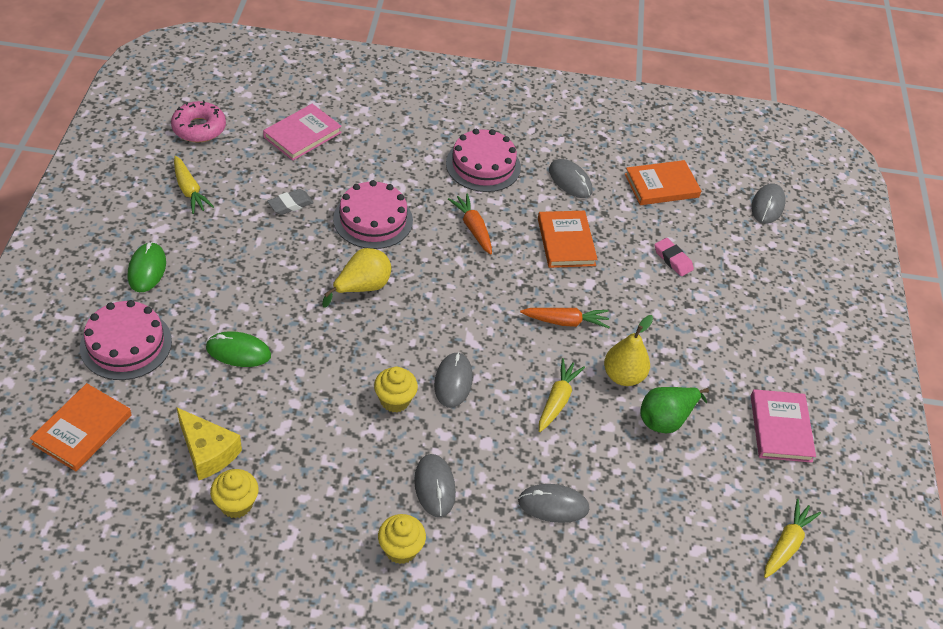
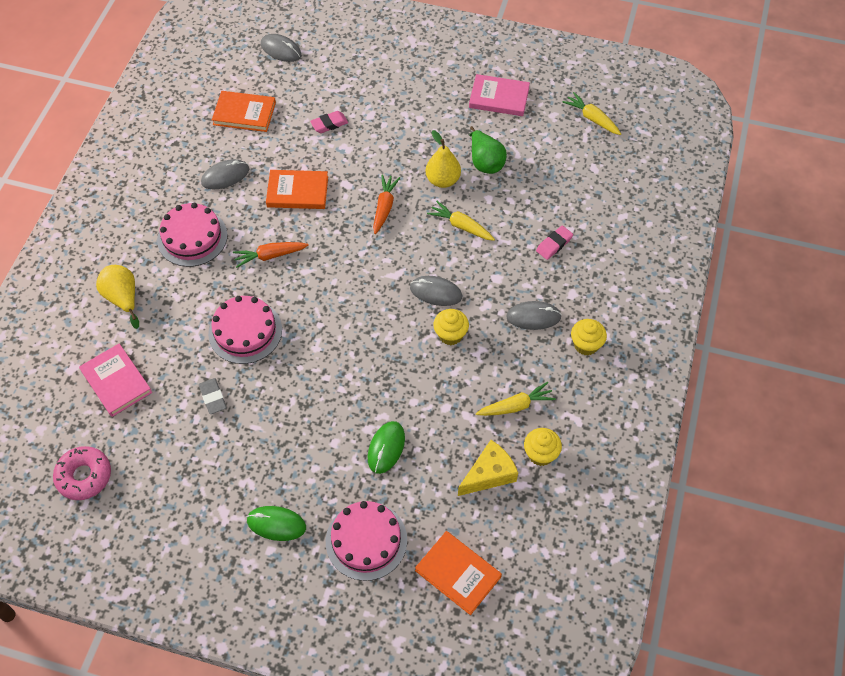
camera: 75 degrees left, 10 degrees up
(189, 190) = (176, 486): yellow carrot -> yellow carrot (516, 406)
(362, 287) = (326, 347): yellow pear -> yellow pear (123, 298)
(553, 505) = (554, 244): grey mouse -> pink eraser
(661, 186) = (244, 113): orange book -> orange book turned 75 degrees counterclockwise

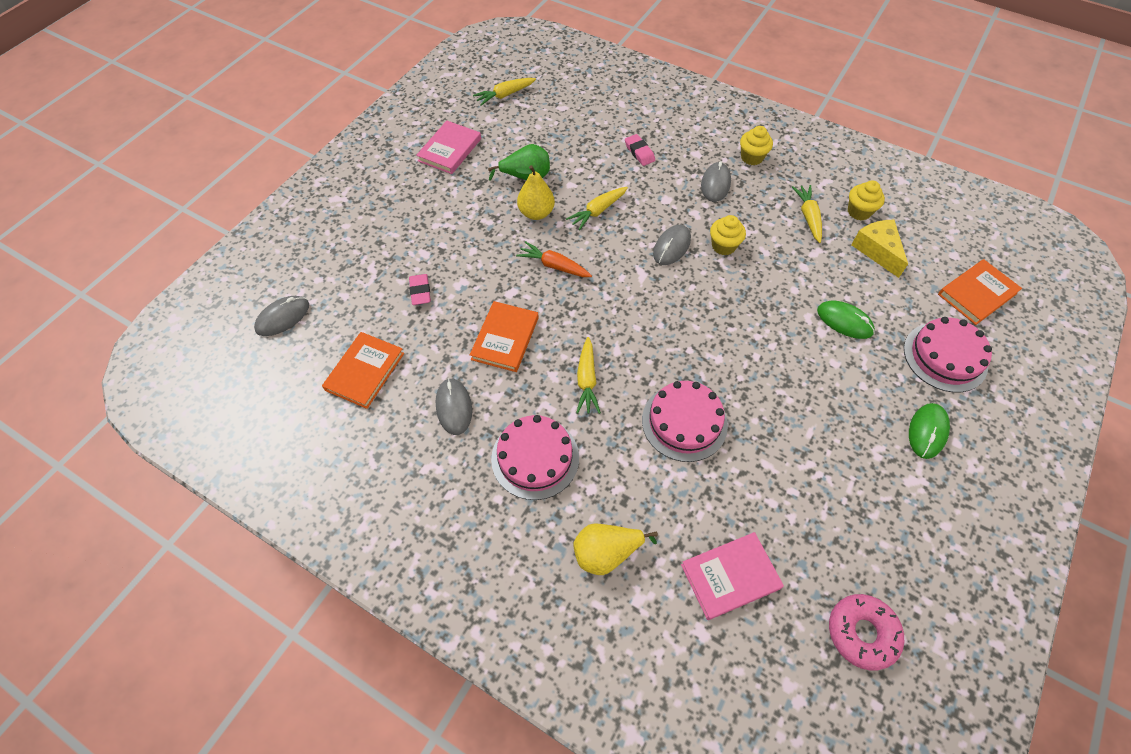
camera: 75 degrees left, 0 degrees up
(213, 398) = (767, 469): grey eraser -> none
(270, 256) = (586, 380): orange carrot -> yellow carrot

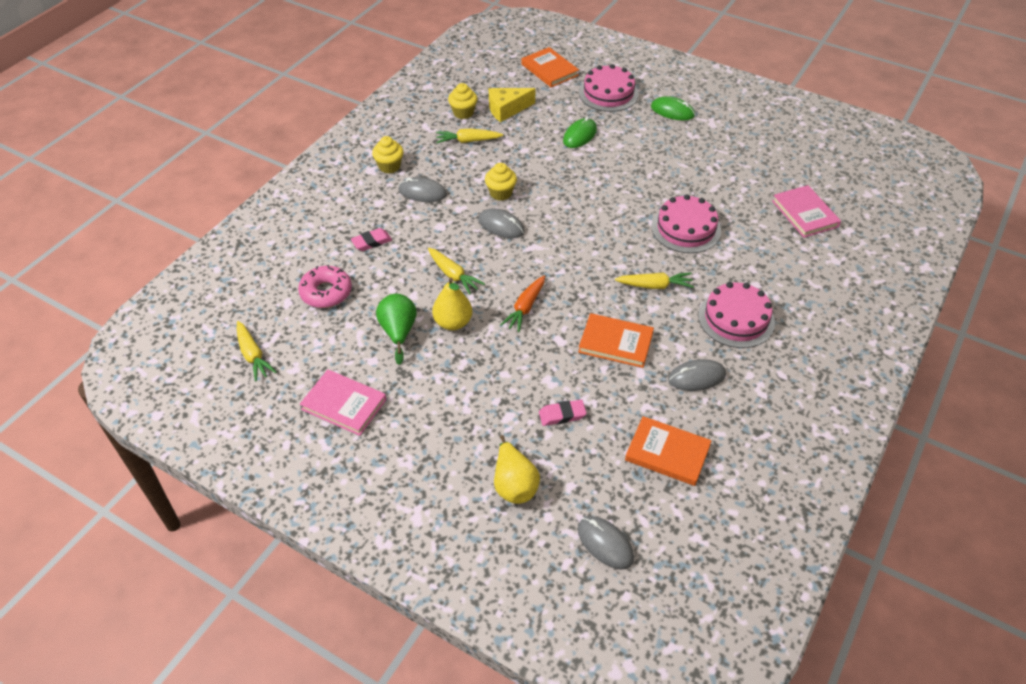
camera: 90 degrees left, 10 degrees down
(606, 553) = (806, 276): yellow pear -> yellow pear (514, 484)
(862, 633) = (824, 160): pink donut -> pink donut (326, 292)

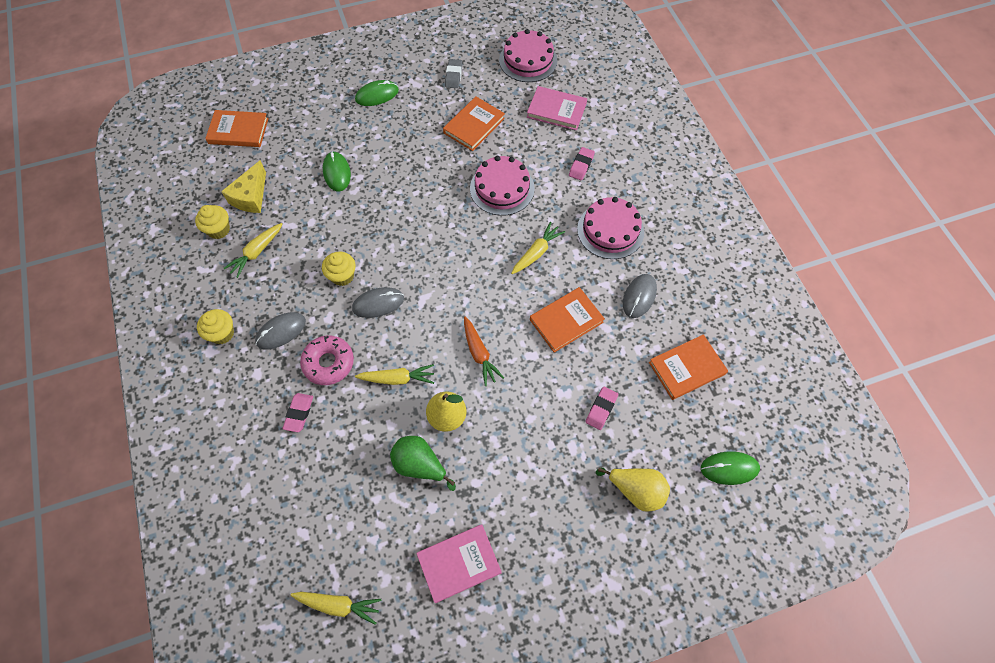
camera: 50 degrees left, 15 degrees up
(326, 292) = (322, 492): pink donut -> pink donut (328, 363)
(605, 543) = (729, 468): grey mouse -> green mouse
(608, 93) = (312, 117): pink cake -> pink cake (528, 60)
(720, 177) = (474, 126): none -> orange book
(749, 137) = (453, 76): none -> grey eraser
(773, 262) = (581, 165): none -> pink eraser

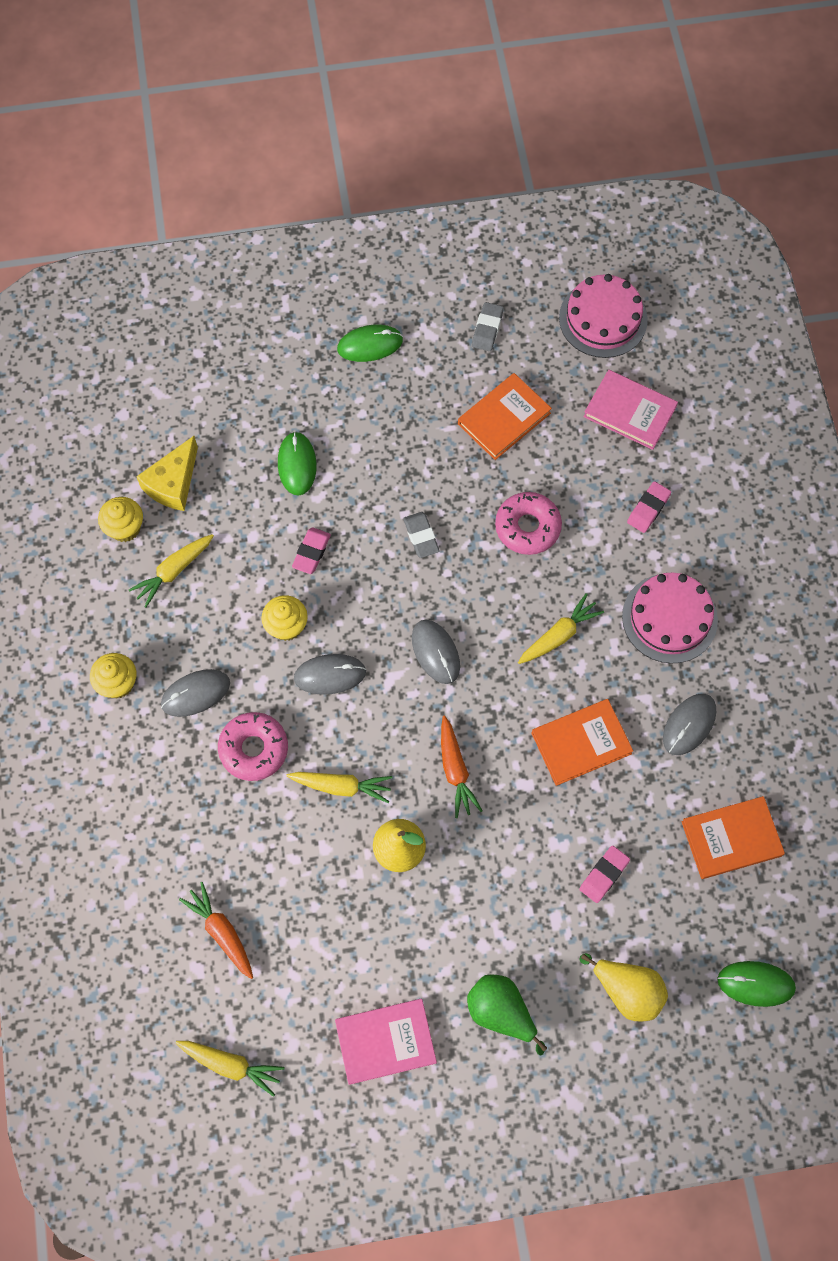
camera: 10 degrees right, 5 degrees up
(238, 131) = (165, 374): orange book -> none
(299, 413) = (208, 812): pink eraser -> pink eraser (311, 552)
(319, 501) = (221, 932): none -> orange carrot
(420, 465) = (354, 908): green pear -> green pear (501, 1012)
(429, 205) = (421, 536): none -> grey eraser
(452, 277) = (435, 652): none -> grey mouse
(502, 188) = (527, 527): pink cake -> pink donut

